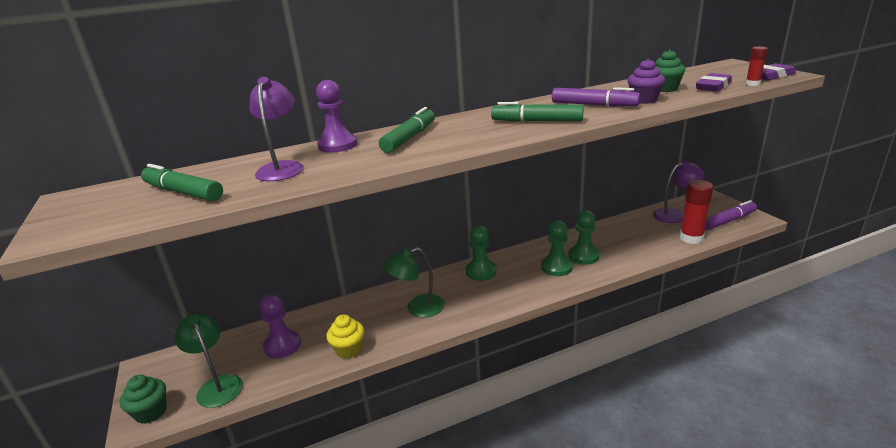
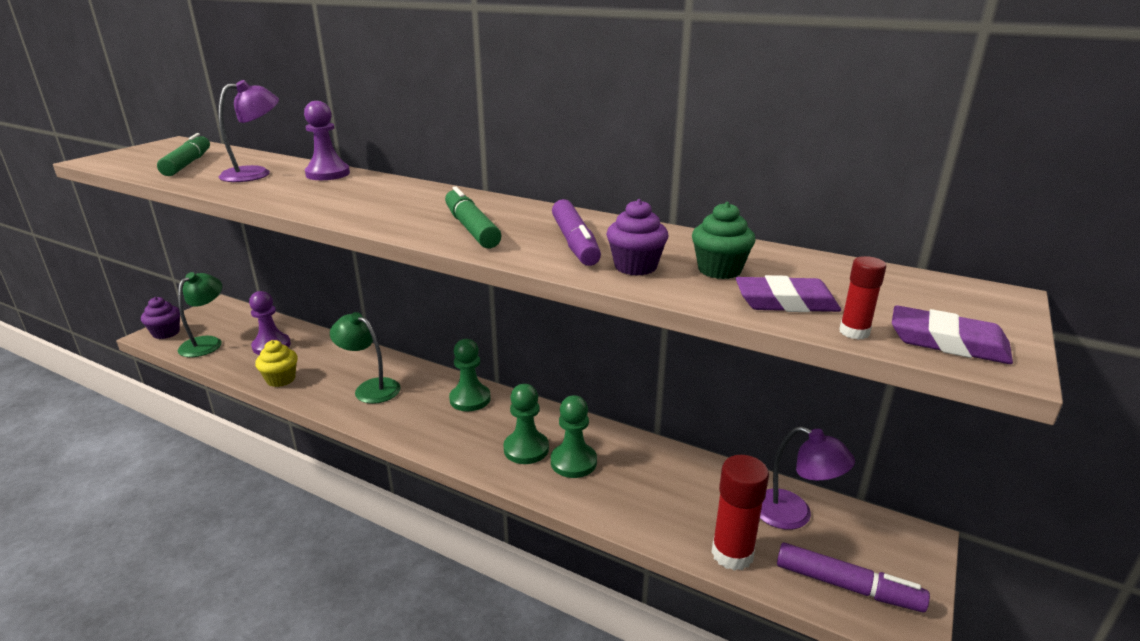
camera: 50 degrees right, 0 degrees up
(151, 412) = (166, 333): green cupcake -> purple cupcake
(409, 138) = (366, 191): green marker -> none

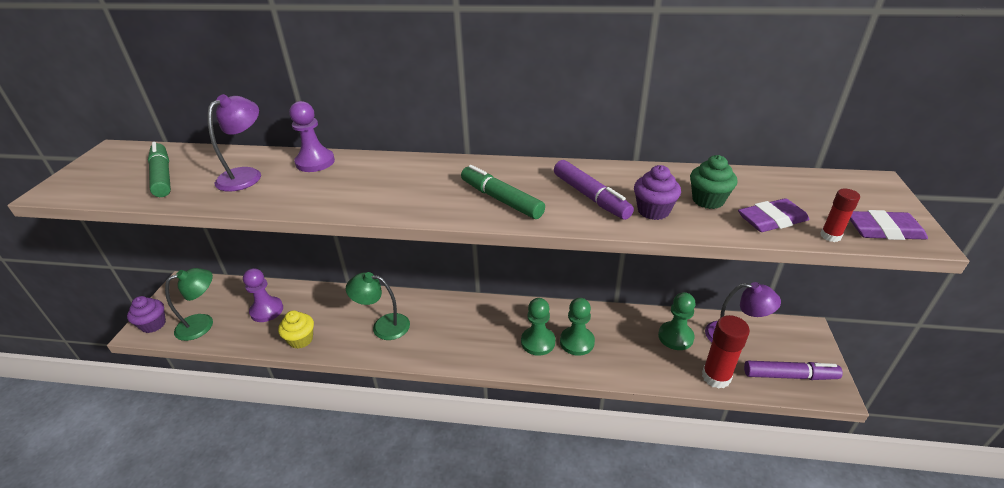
camera: 20 degrees left, 10 degrees up
(207, 343) = (203, 324): green lamp -> green lamp turned 60 degrees clockwise
(470, 399) = (468, 313): green pawn -> green pawn (675, 337)

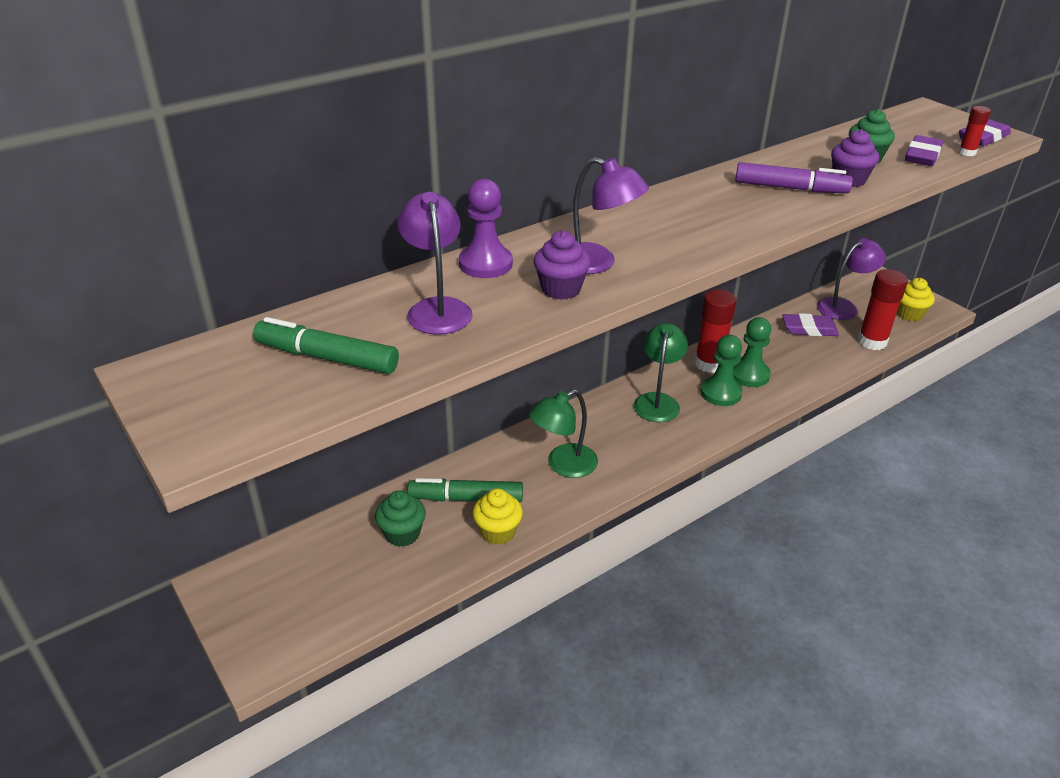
camera: 45 degrees left, 0 degrees up
(153, 324) = (268, 645): purple cupcake -> purple cupcake (561, 289)
(203, 324) = (341, 598): green lamp -> green lamp (657, 401)
(267, 310) = (402, 534): purple pawn -> green cupcake
(364, 188) = (597, 263): none -> purple lamp
(501, 199) = (732, 219): green marker -> green marker (466, 498)
(561, 318) = (709, 364): none -> red glue stick
(675, 337) = (809, 329): green pawn -> purple eraser
(789, 376) = (909, 314): purple marker -> yellow cupcake

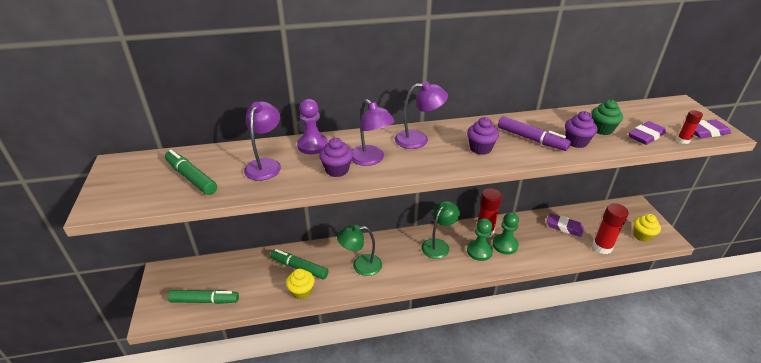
camera: 25 degrees right, 0 degrees up
(339, 600) = (205, 300): none -> green marker
(402, 534) = (256, 276): green cupcake -> none
(736, 214) = (480, 148): none -> purple cupcake
(843, 307) = (598, 219): purple lamp -> purple lamp (418, 139)

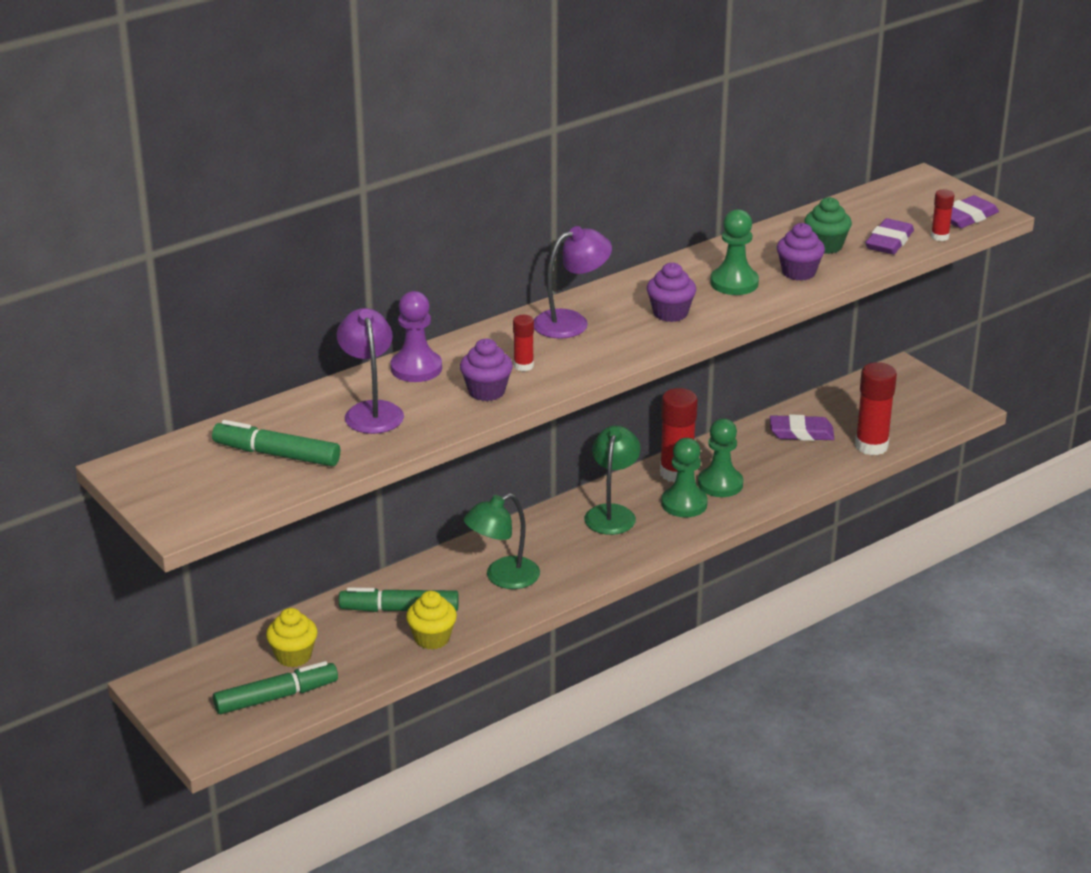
camera: 25 degrees left, 5 degrees down
(371, 159) = (523, 366): purple lamp -> red glue stick
(531, 139) = (734, 283): purple marker -> green pawn
(642, 236) = (925, 414): yellow cupcake -> yellow cupcake (293, 656)

